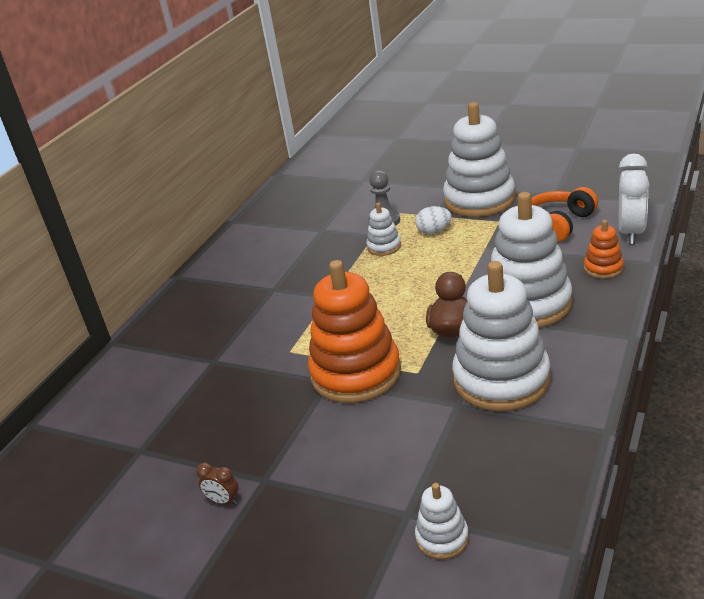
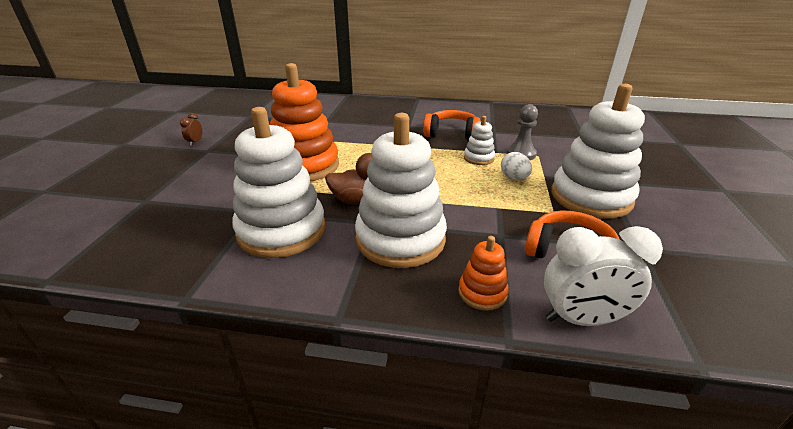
camera: 70 degrees right, 0 degrees up
(314, 258) = (451, 134): none -> orange headphones
(442, 538) = (112, 217): white stacking toy -> none

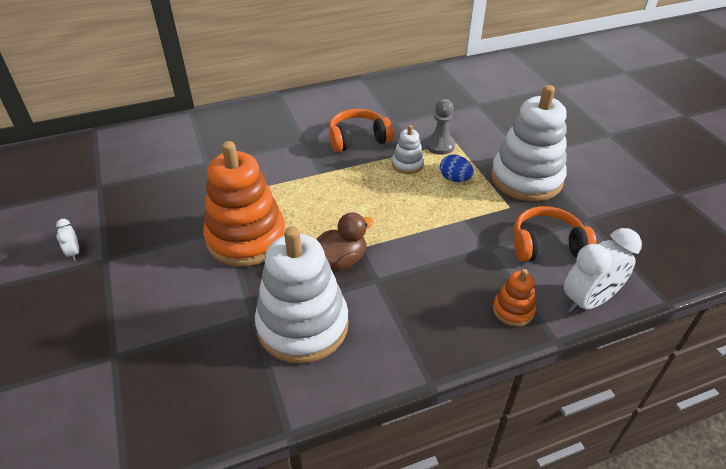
camera: 30 degrees left, 10 degrees up
(195, 142) = (74, 252): brown clock -> white clock
(400, 239) = (414, 287): white stacking toy -> none
(514, 178) = (454, 179): white egg -> blue egg

